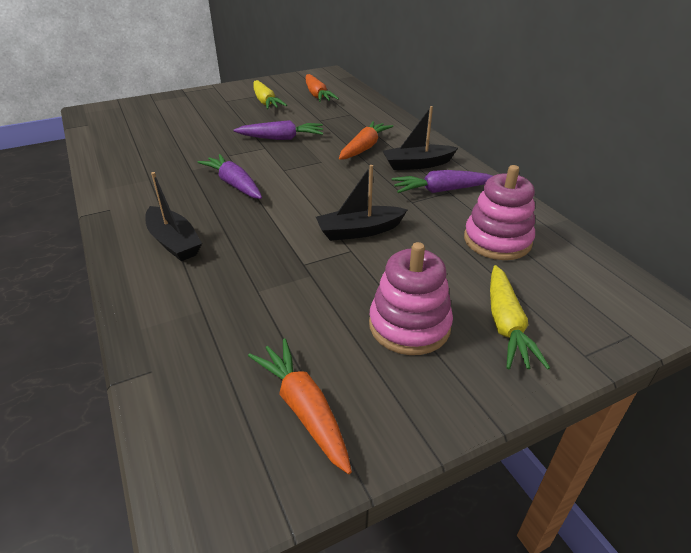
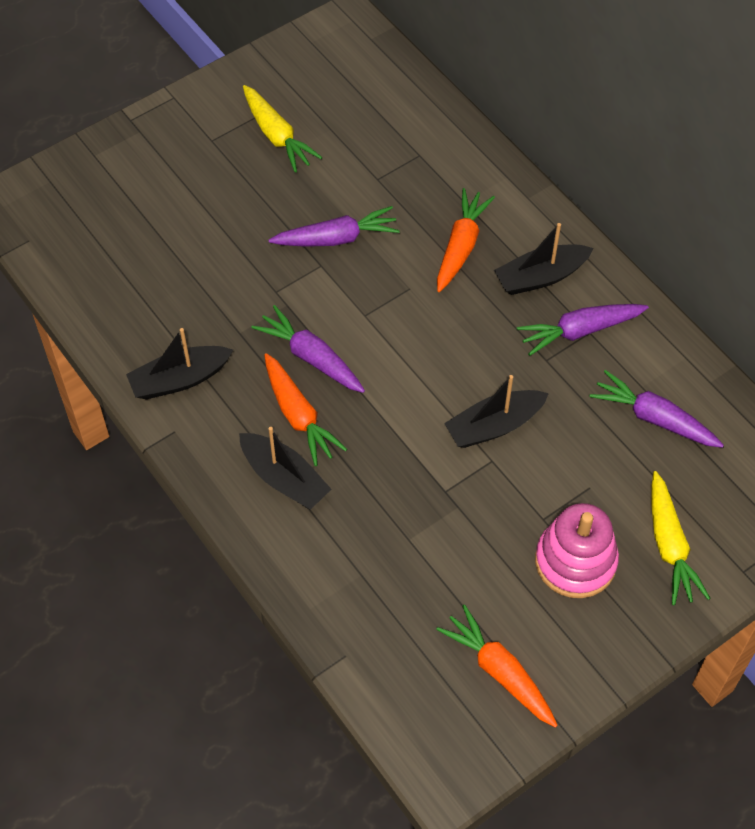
camera: 10 degrees left, 20 degrees up
(133, 185) = (179, 380): none -> black boat
(317, 95) = (352, 102): orange carrot -> orange carrot (298, 415)
(497, 240) = (654, 418): pink stacking toy -> purple carrot

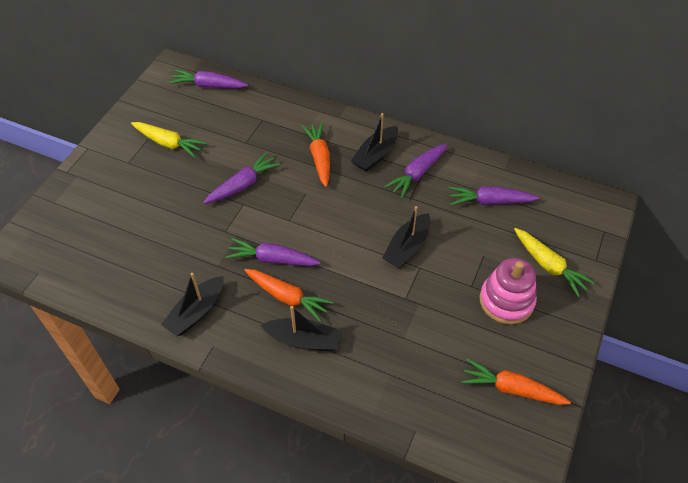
camera: 30 degrees left, 5 degrees down
(379, 72) = (209, 86): none -> purple carrot

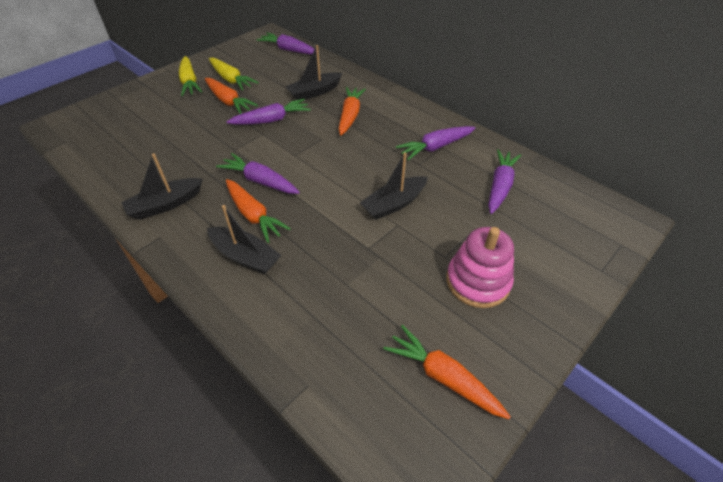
camera: 20 degrees right, 5 degrees down
(183, 173) = (228, 101): none -> orange carrot
(375, 155) = (403, 124): black boat -> black boat (314, 92)
(490, 201) = (500, 186): purple carrot -> purple carrot turned 90 degrees clockwise
(548, 265) = (541, 260): yellow carrot -> yellow carrot (189, 82)

